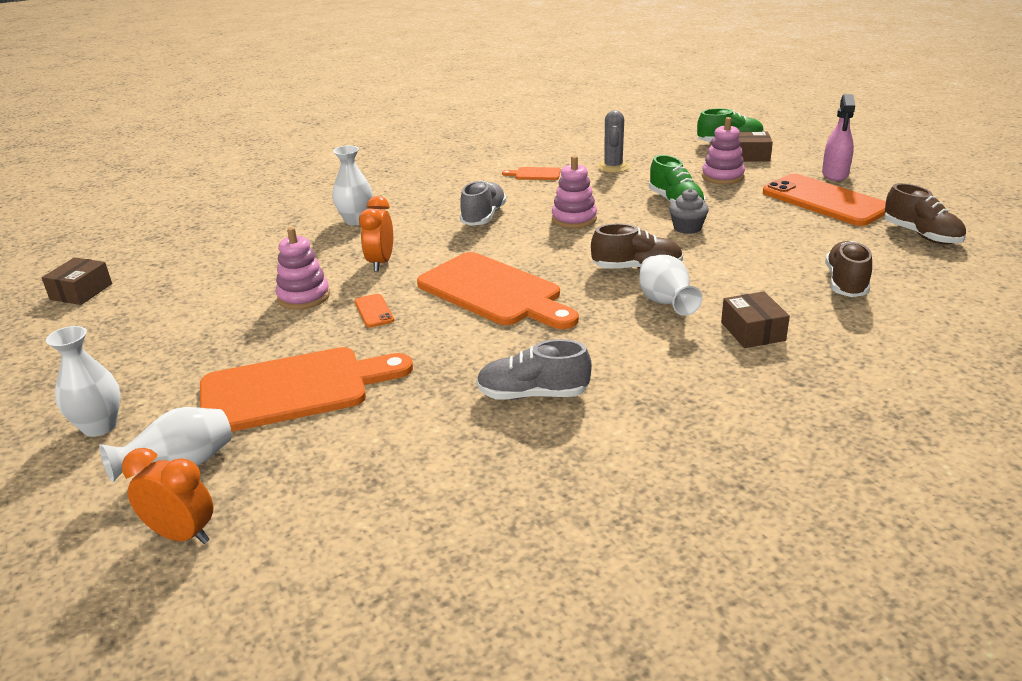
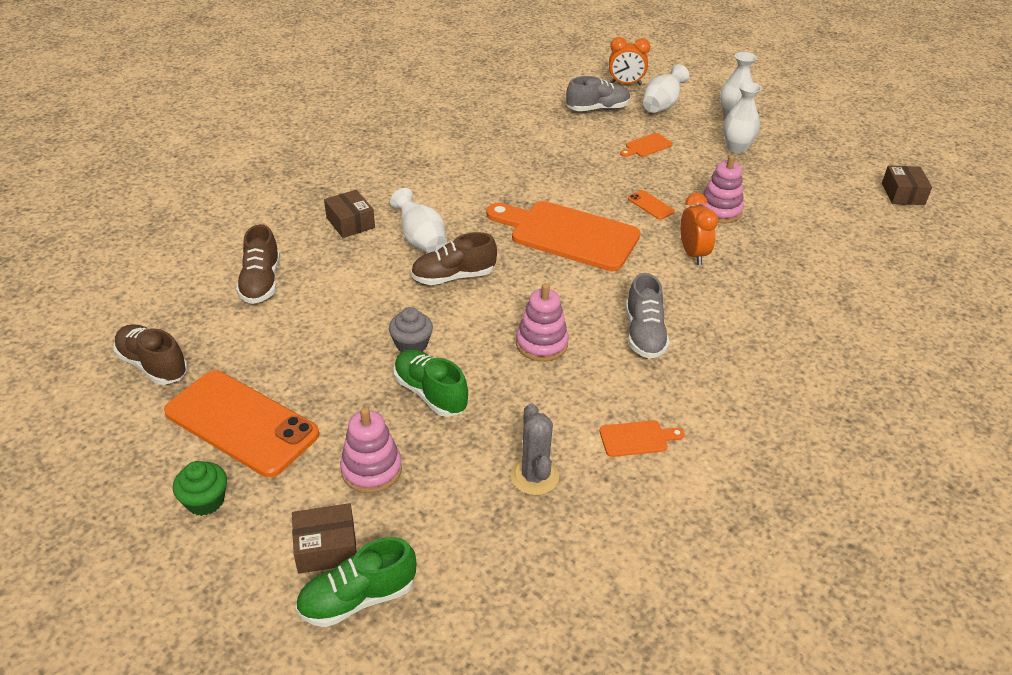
camera: 160 degrees right, 10 degrees up
(294, 389) = (646, 146): orange cutting board -> orange cutting board, size x0.42
(356, 220) = (777, 309): white vase -> white vase (736, 148)
(533, 394) = (495, 160): grey shoe -> grey shoe (597, 109)
(835, 174) = (205, 501): pink spray bottle -> green cupcake

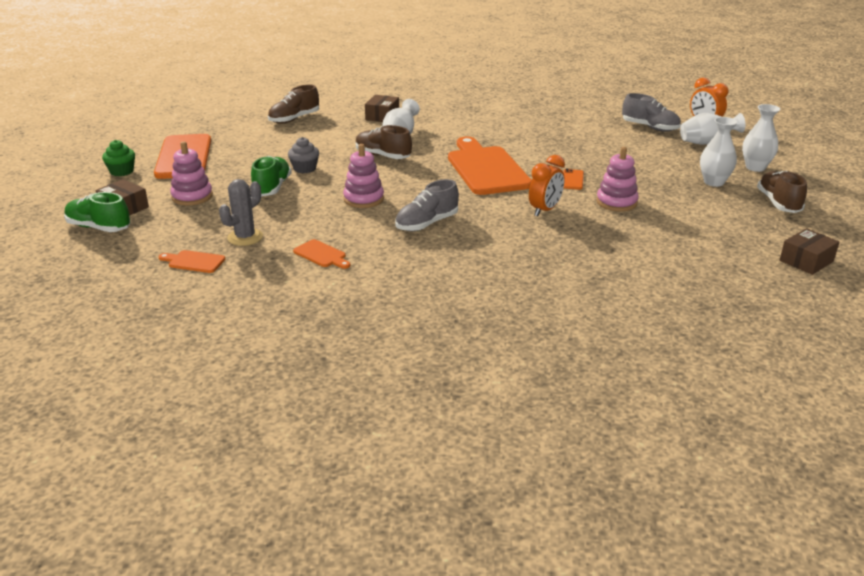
camera: 50 degrees right, 10 degrees down
(153, 365) = (196, 125): brown shoe -> brown shoe (778, 203)
(646, 146) = (641, 155): orange cutting board -> orange cutting board (194, 261)

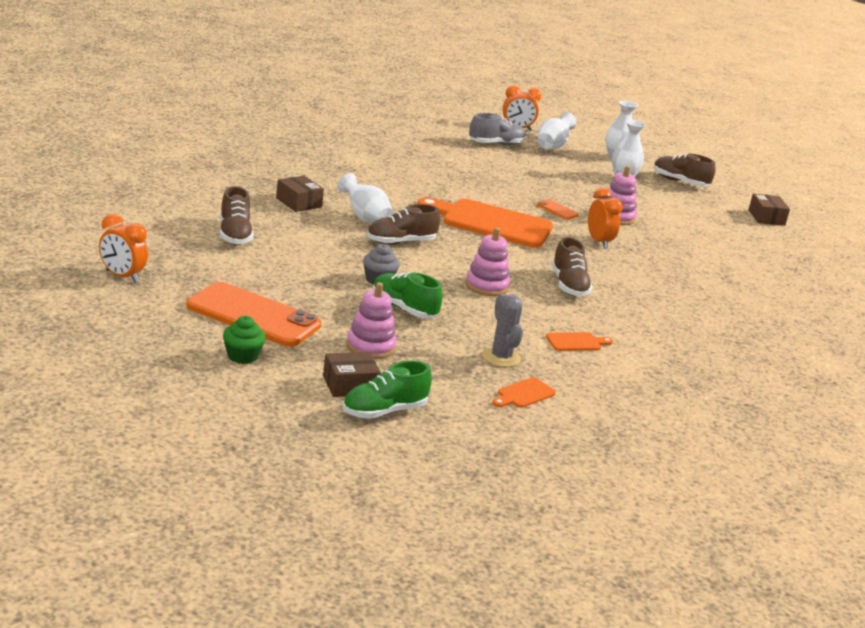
camera: 60 degrees left, 5 degrees down
(182, 117) = (122, 276): none -> orange clock
(427, 224) = (569, 286): grey shoe -> brown shoe

